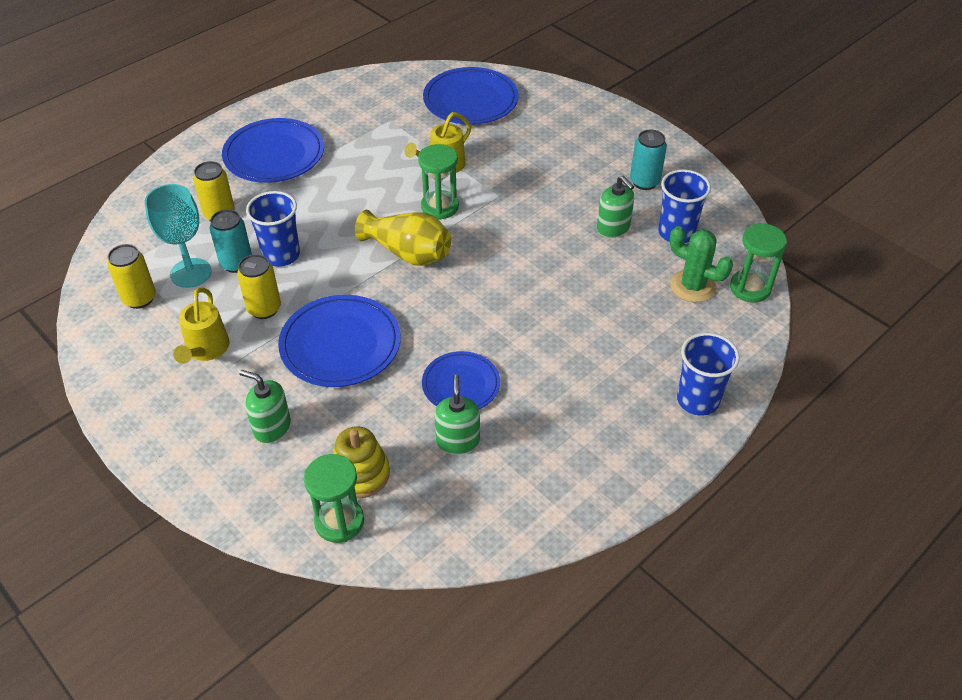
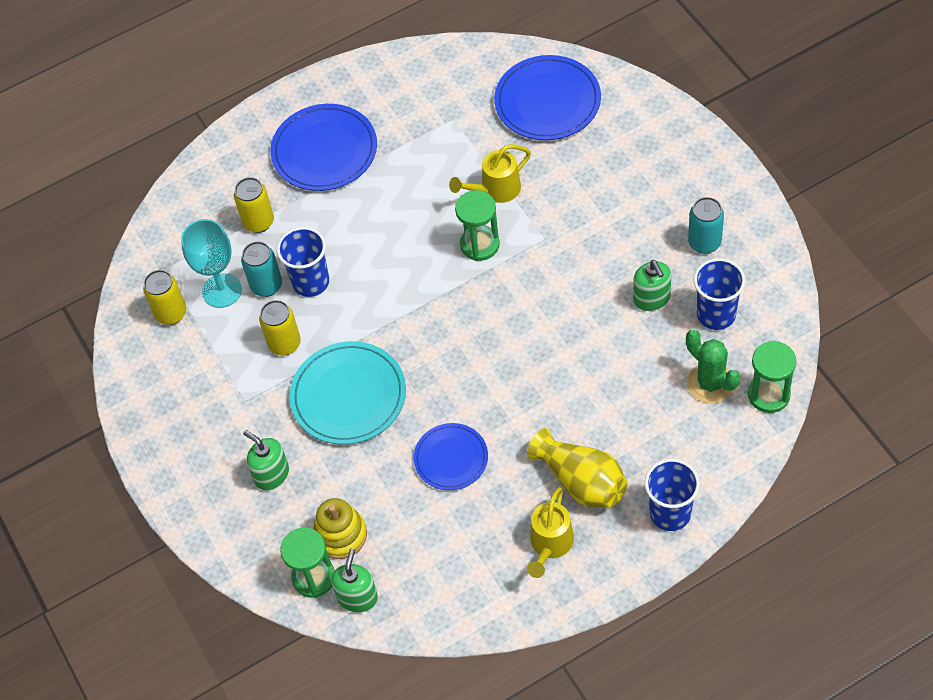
camera: 20 degrees right, 10 degrees up
(206, 350) = (224, 382): yellow watering can -> yellow watering can (550, 545)
(340, 344) = (348, 396): blue plate -> turquoise plate
(408, 253) = (435, 298): yellow vase -> yellow vase (581, 481)
(457, 441) = (434, 517): green soap dispenser -> green soap dispenser (357, 597)

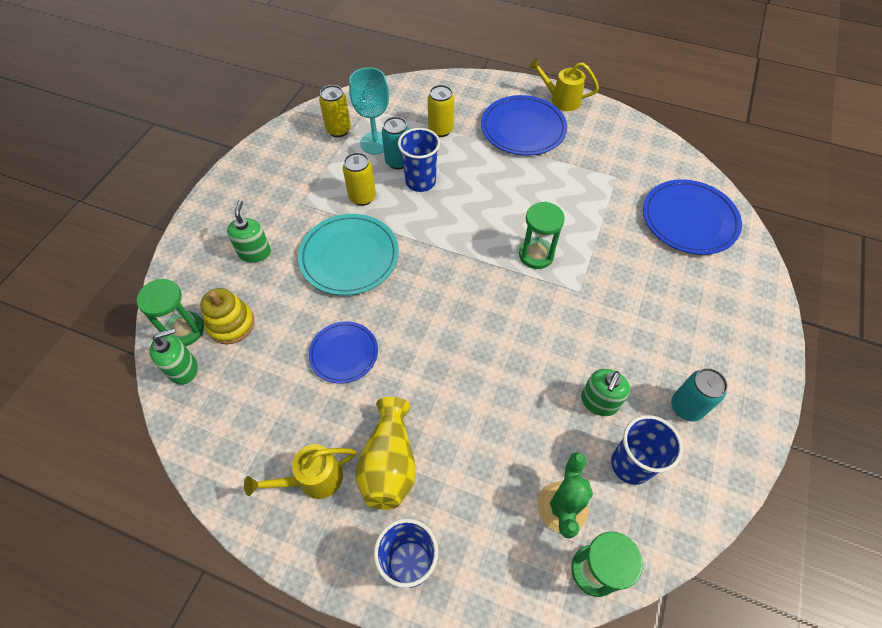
camera: 45 degrees right, 0 degrees up
(495, 190) = (588, 235): yellow watering can -> yellow watering can (561, 100)

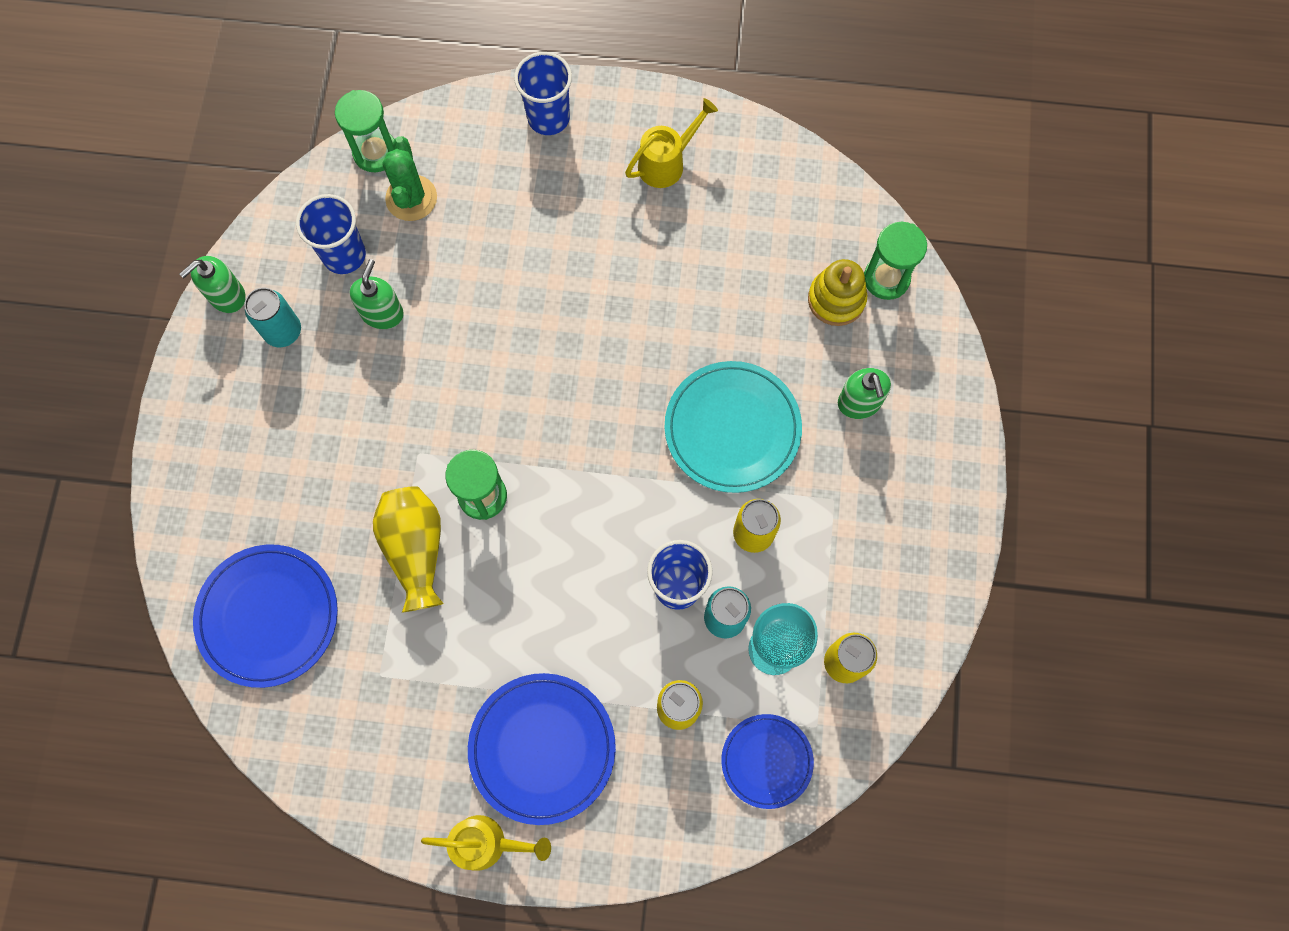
camera: 165 degrees right, 15 degrees up
(183, 369) = (860, 235): green soap dispenser -> green soap dispenser (227, 296)
(344, 353) = (687, 297): blue plate -> blue plate (766, 761)
(389, 463) = (595, 195): yellow vase -> yellow vase (416, 549)

